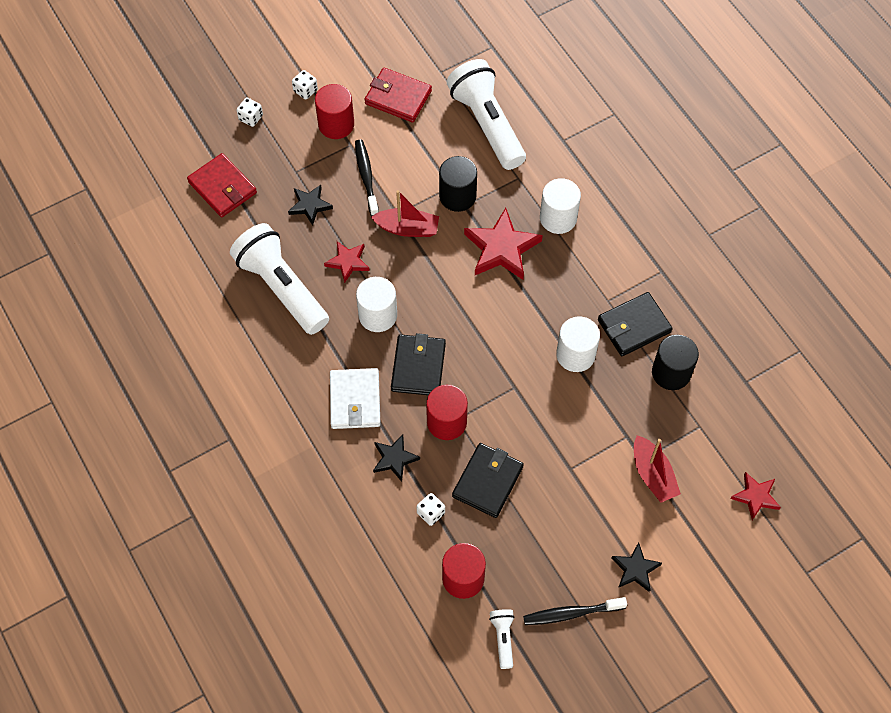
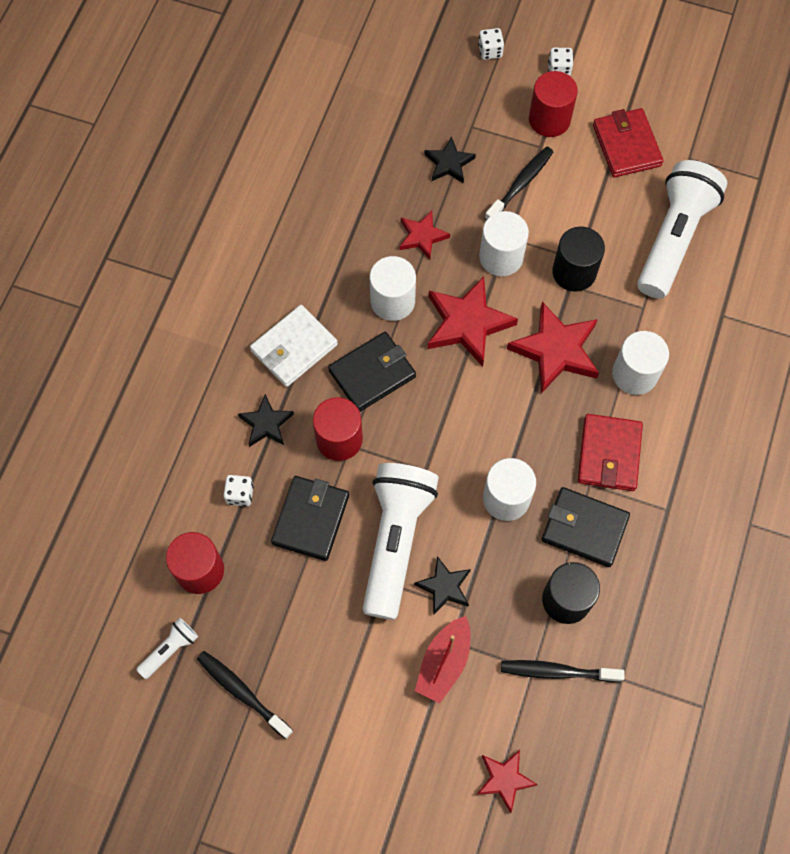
camera: 50 degrees right, 5 degrees up
(222, 187) = (402, 85): red wallet -> red wallet (609, 454)
(282, 287) = (349, 205): white flashlight -> white flashlight (396, 541)
(407, 228) = (501, 257): red boat -> white cylinder
(435, 284) = (467, 323): none -> red star
(488, 481) = (311, 519): black wallet -> black wallet turned 60 degrees counterclockwise
(635, 569) = (333, 719): black star -> black star (444, 587)
(712, 414) = (557, 671): none -> black toothbrush

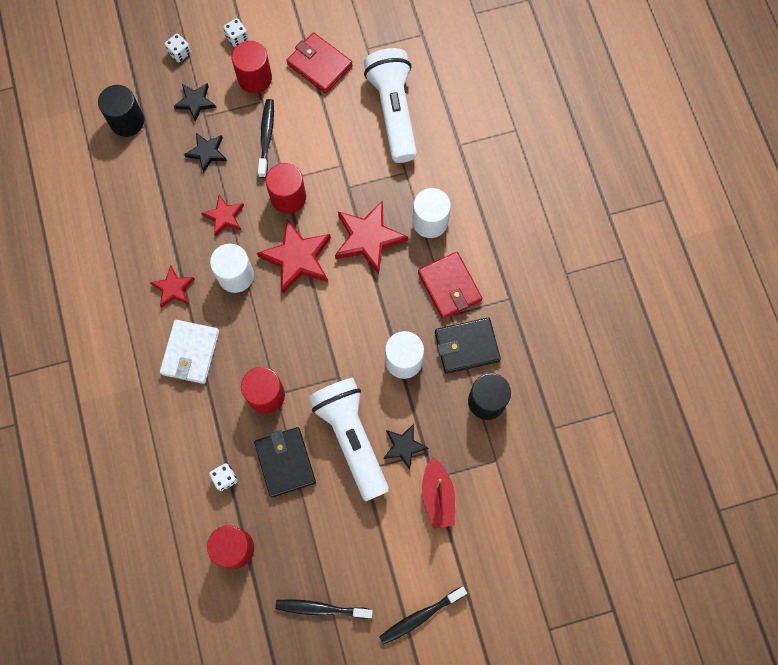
camera: 35 degrees left, 5 degrees up
(170, 649) = (252, 615): white flashlight -> none
(266, 423) = (208, 418): black star -> black star (195, 102)
(372, 373) = (257, 335): black wallet -> none
(501, 257) = (288, 197): white cylinder -> red cylinder
(504, 779) = (526, 543): red star -> red star (173, 288)
(557, 671) = (512, 451): black toothbrush -> black toothbrush (420, 616)
(574, 272) = (344, 176): black cylinder -> black cylinder (127, 121)

